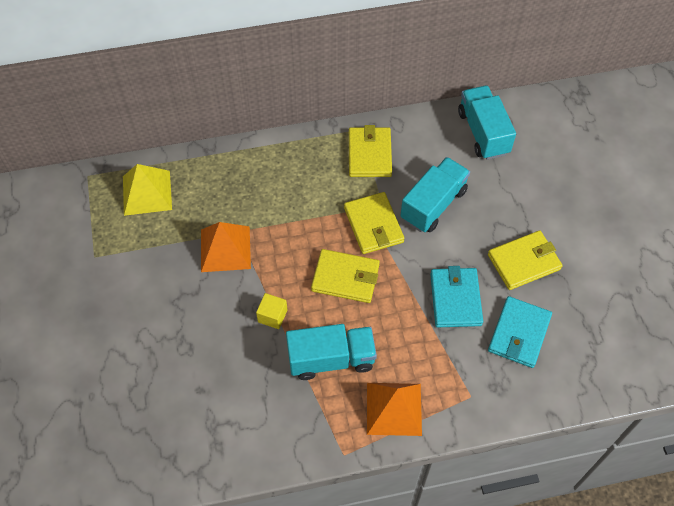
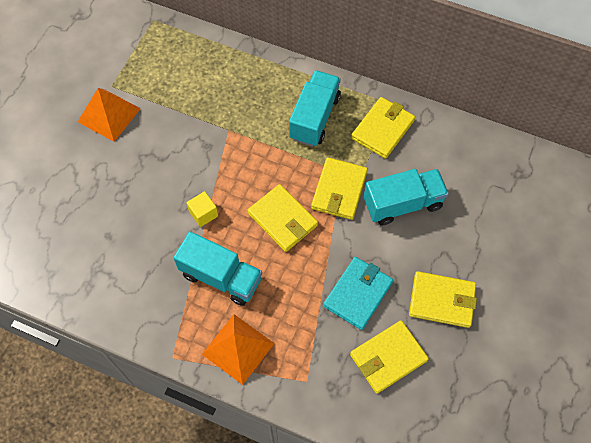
camera: 35 degrees right, 5 degrees up
(147, 192) = (185, 58): yellow pyramid -> none
(225, 248) = (209, 138): orange pyramid -> orange pyramid (109, 115)
(483, 133) = (496, 168): turquoise truck -> turquoise truck (314, 117)
(519, 333) = (388, 357): turquoise wallet -> yellow wallet

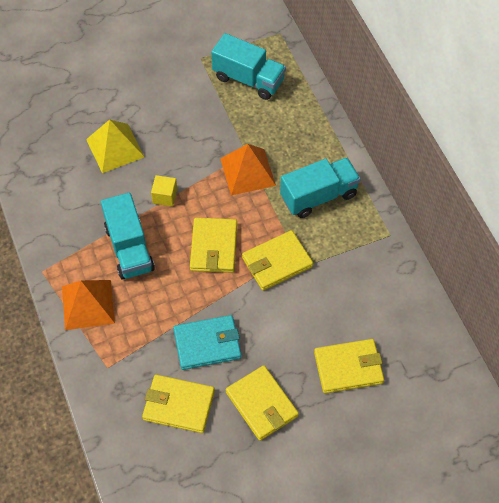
camera: 45 degrees right, 5 degrees down
(109, 115) = (177, 77): orange pyramid -> orange pyramid (248, 172)
(121, 210) = (115, 148): none -> yellow pyramid
(382, 129) = (360, 247): yellow wallet -> yellow wallet (348, 367)
(402, 204) = (313, 312): turquoise truck -> turquoise truck (248, 79)

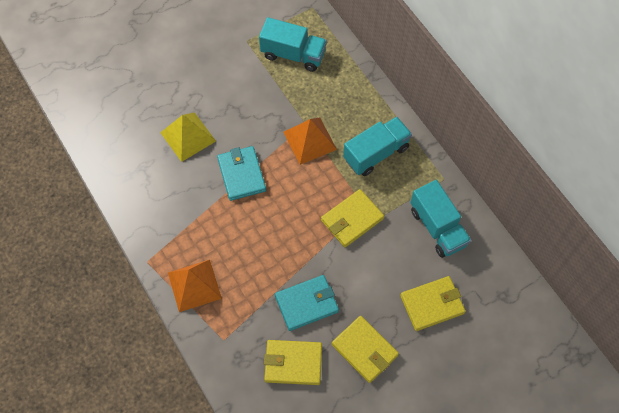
camera: 10 degrees left, 5 degrees up
(129, 248) = (220, 227): turquoise truck -> turquoise truck (437, 227)
(165, 196) = (241, 174): yellow cube -> turquoise wallet
(213, 247) = (294, 214): yellow wallet -> none

